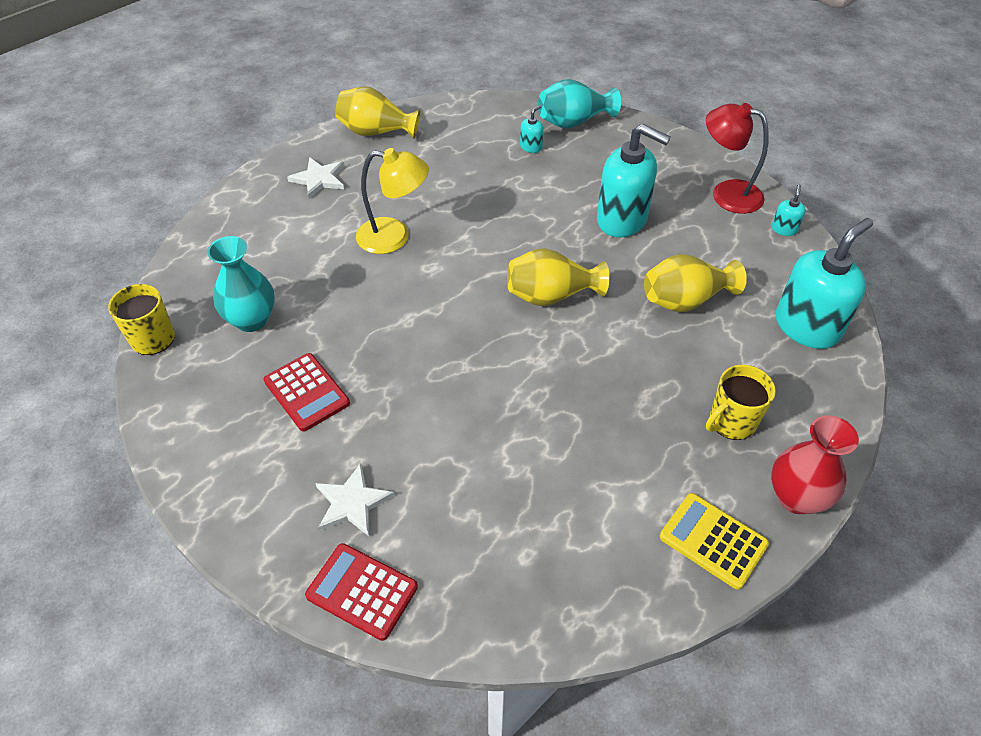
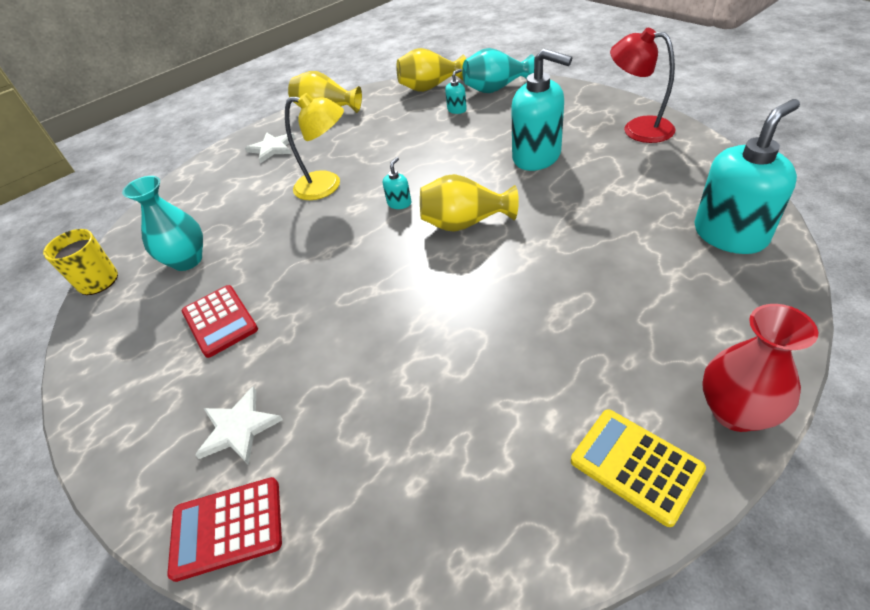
camera: 10 degrees right, 5 degrees down
(362, 591) = (227, 528): red calculator -> red calculator turned 45 degrees counterclockwise
(685, 300) = (599, 218): yellow vase -> yellow vase (430, 87)
(731, 422) = (652, 331): yellow mug -> none
(784, 229) = (697, 152): turquoise soap dispenser -> turquoise soap dispenser (399, 203)

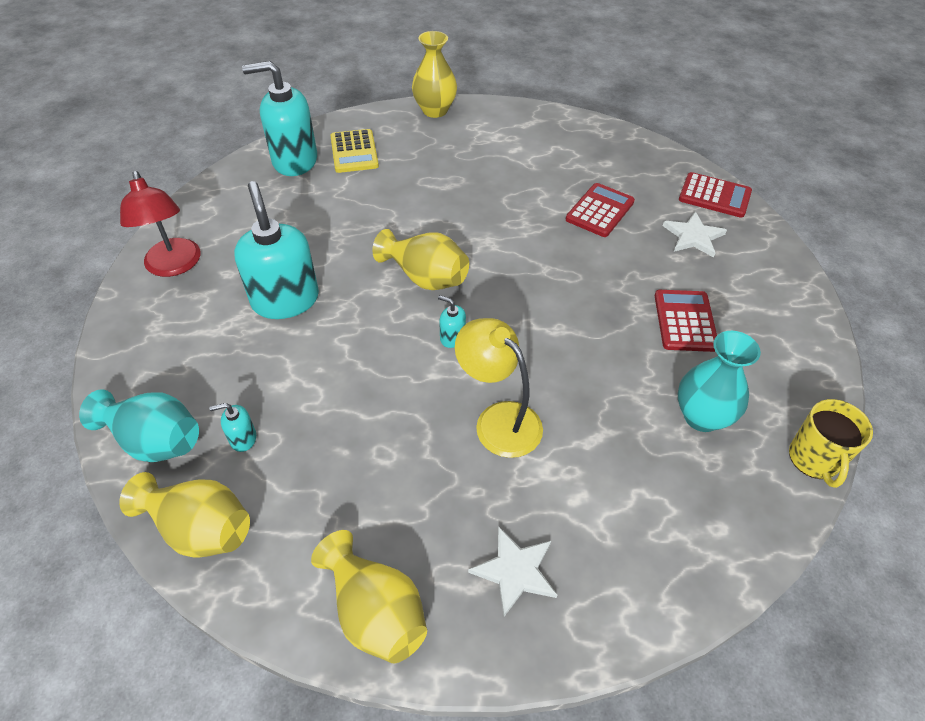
camera: 150 degrees left, 5 degrees up
(368, 391) = (600, 211): none -> red calculator
(399, 203) = (452, 337): turquoise soap dispenser -> turquoise soap dispenser turned 60 degrees clockwise
(635, 465) = (500, 119): yellow calculator -> yellow calculator (354, 152)
(735, 412) = (435, 110): red vase -> yellow vase

